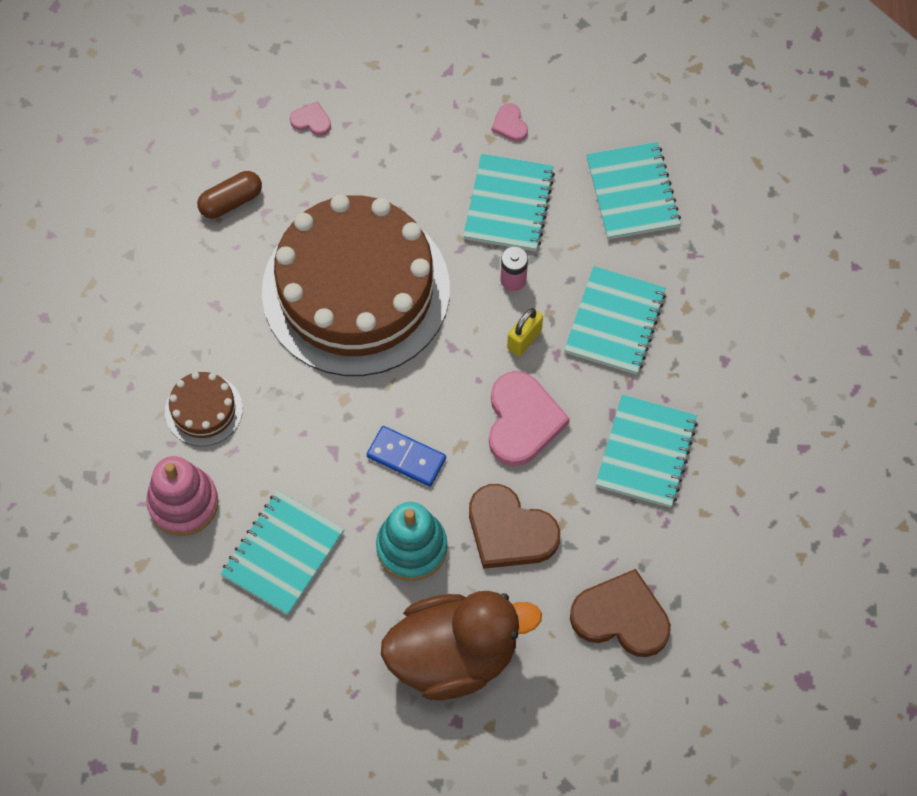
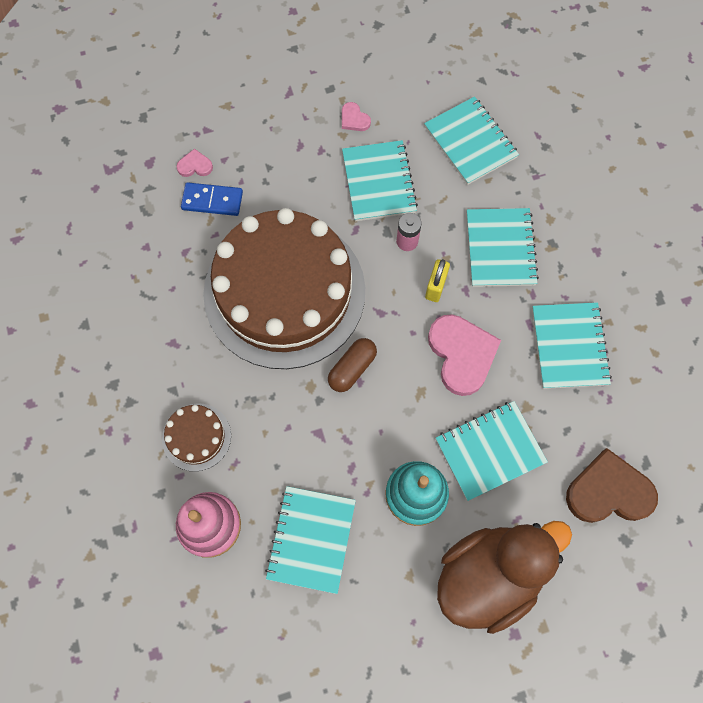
camera: 20 degrees left, 5 degrees up
(231, 201) = (154, 252): brown capsule -> brown capsule (352, 368)
(406, 457) = (381, 418): blue domino -> blue domino (212, 200)
(509, 531) = (489, 451): brown heart -> turquoise notebook

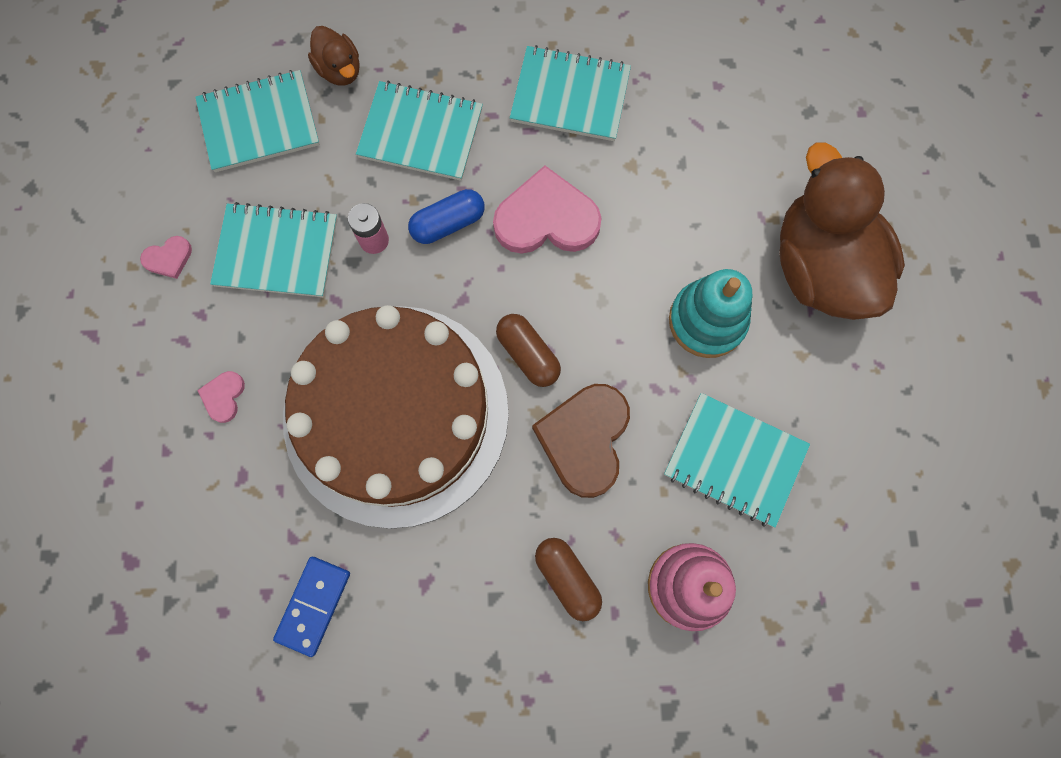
camera: 75 degrees left, 5 degrees up
(195, 166) = (160, 495): pink heart -> pink heart (223, 396)
(196, 437) = (567, 578): brown cake -> brown capsule
(212, 200) = (225, 482): blue domino -> blue domino (313, 605)
(435, 287) = (448, 223): yellow padlock -> blue capsule
(489, 451) = (674, 222): turquoise notebook -> none
(531, 181) = (340, 70): none -> brown duck
(608, 491) = (752, 110): brown heart -> brown heart (585, 439)

